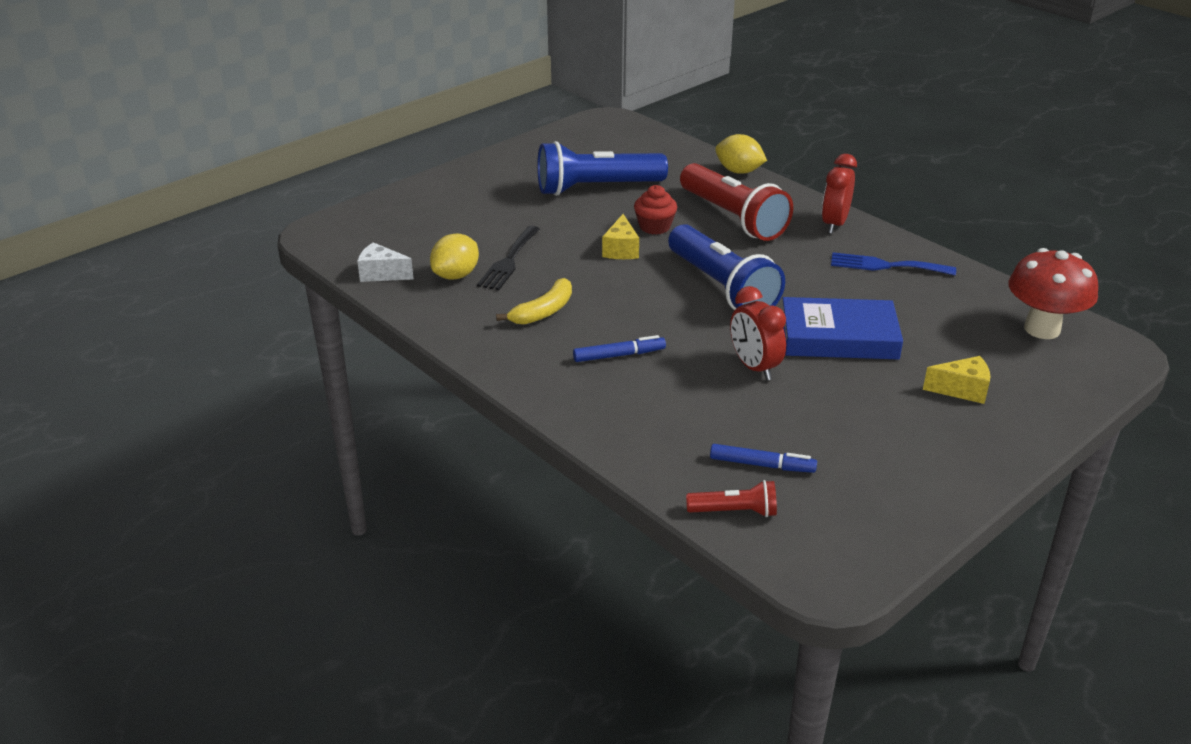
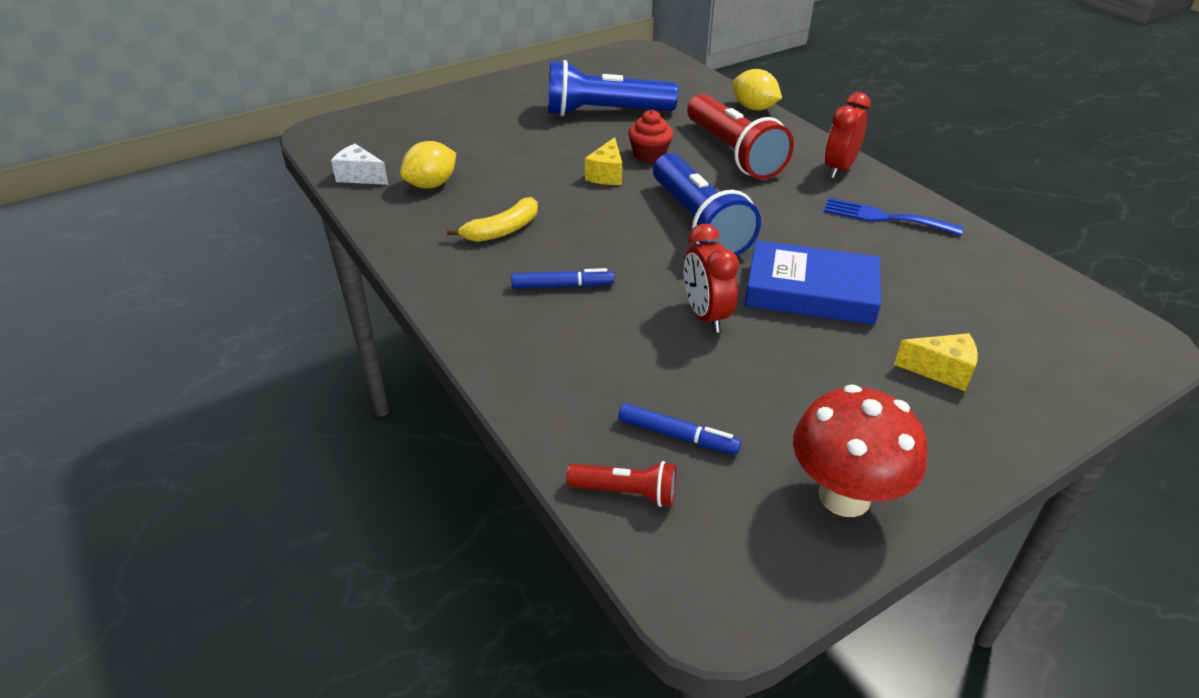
camera: 10 degrees right, 5 degrees up
(509, 261) = (489, 175): black fork -> none
(1042, 329) = (1052, 307): red mushroom -> red mushroom (844, 496)

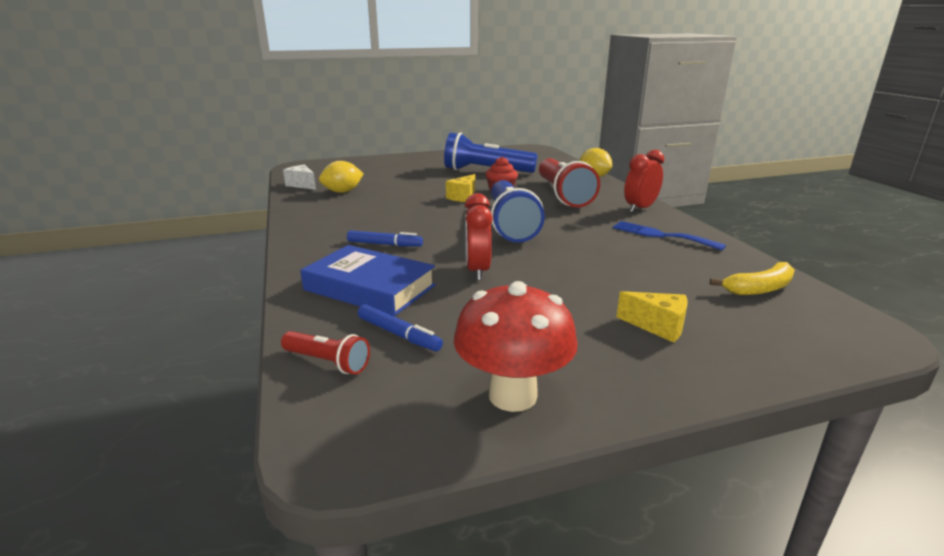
camera: 15 degrees right, 15 degrees down
(502, 230) = (368, 215): yellow banana -> yellow banana (759, 288)
(811, 291) = (572, 267): blue book -> blue book (369, 288)

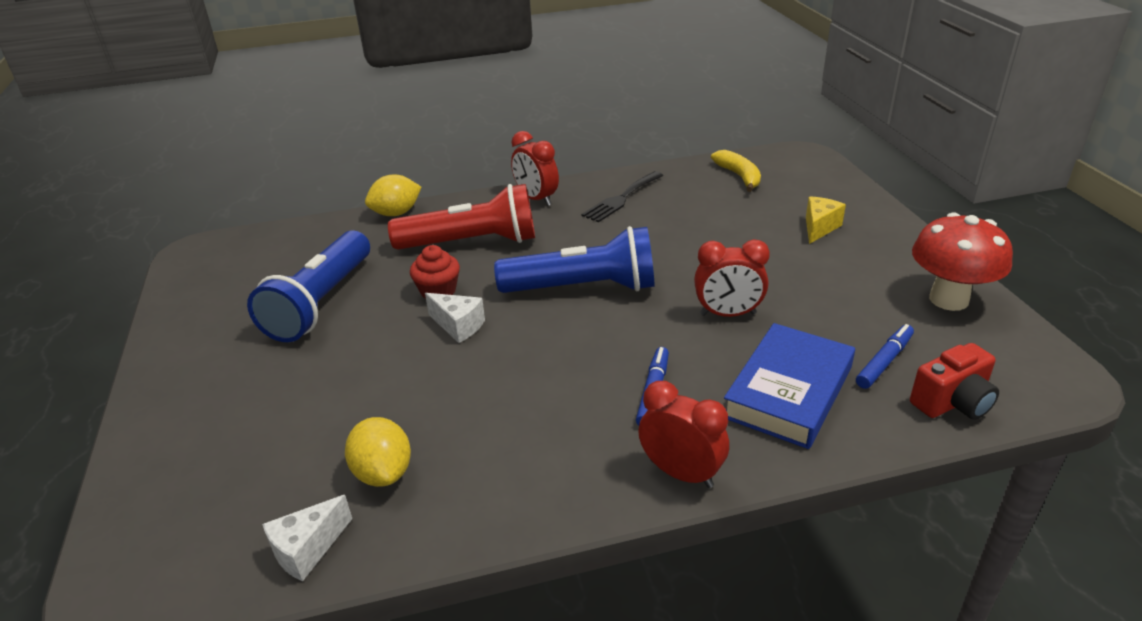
camera: 85 degrees left, 10 degrees up
(304, 250) = (681, 473): none -> red clock
(327, 362) = (952, 403): red flashlight -> red camera
(463, 197) = (458, 326): yellow cheese -> white cheese
(661, 235) = (621, 199): blue fork -> black fork

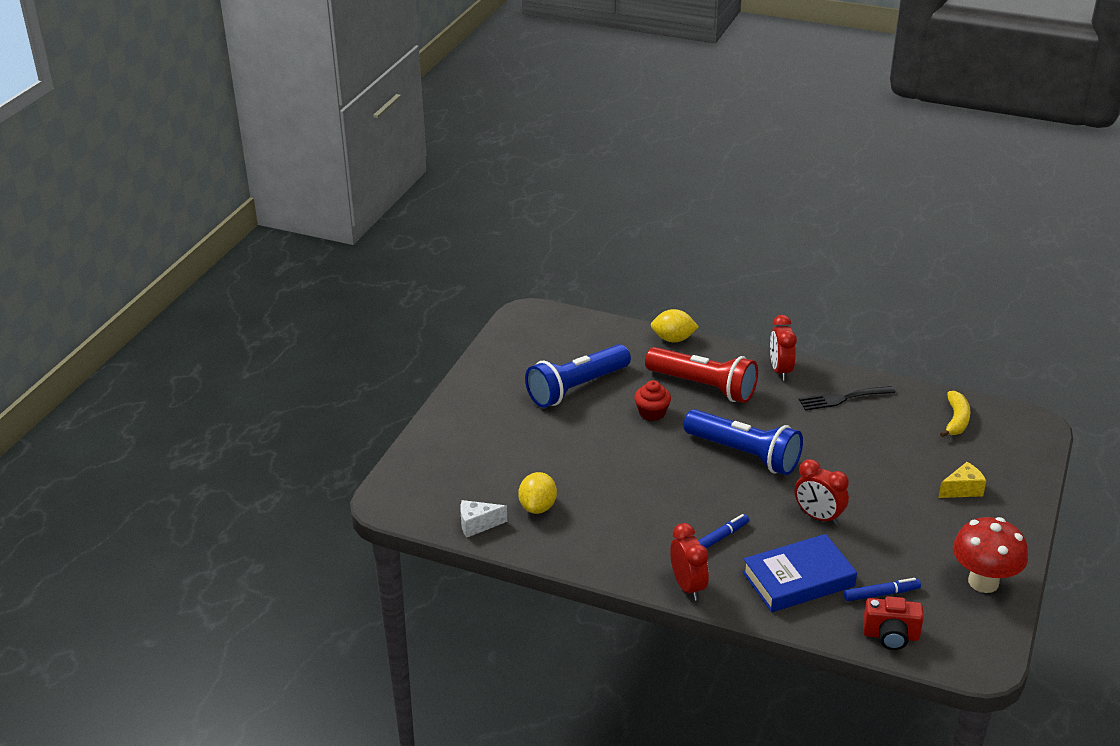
camera: 35 degrees right, 0 degrees up
(458, 326) = (644, 443): white cheese -> none

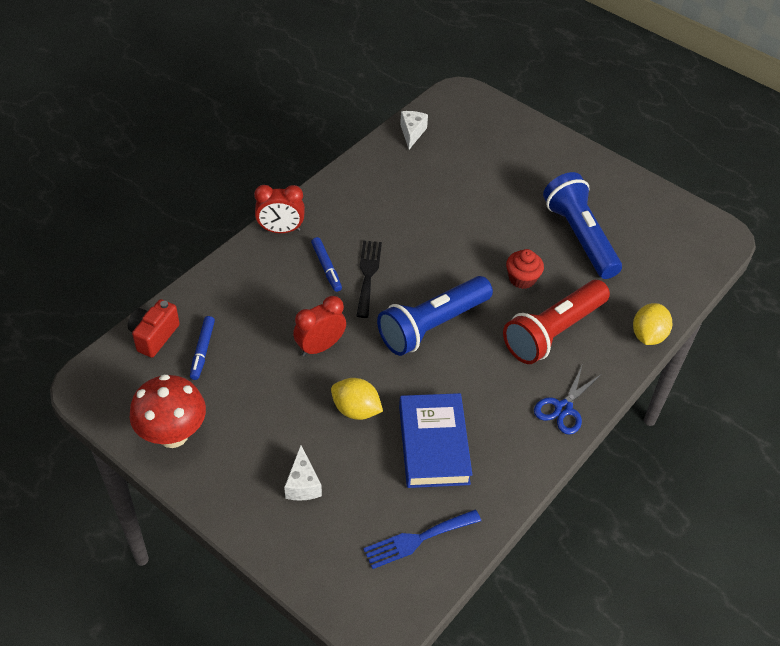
camera: 105 degrees right, 15 degrees up
(538, 507) = (418, 170): yellow lemon -> yellow lemon (356, 410)
(780, 370) = (563, 408): red clock -> blue scissors
(798, 579) = (251, 301): blue book -> blue book (433, 444)
(842, 398) = (494, 445): black fork -> black fork (368, 275)
(956, 420) = (417, 539): yellow banana -> blue fork
(962, 490) = (303, 484): yellow cheese -> white cheese

